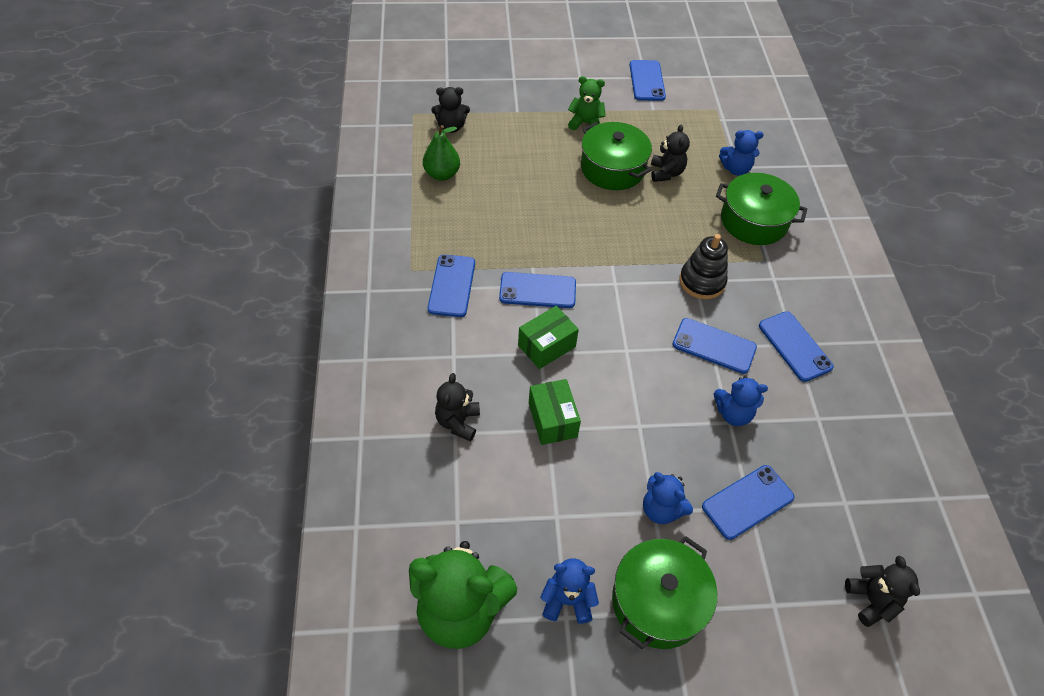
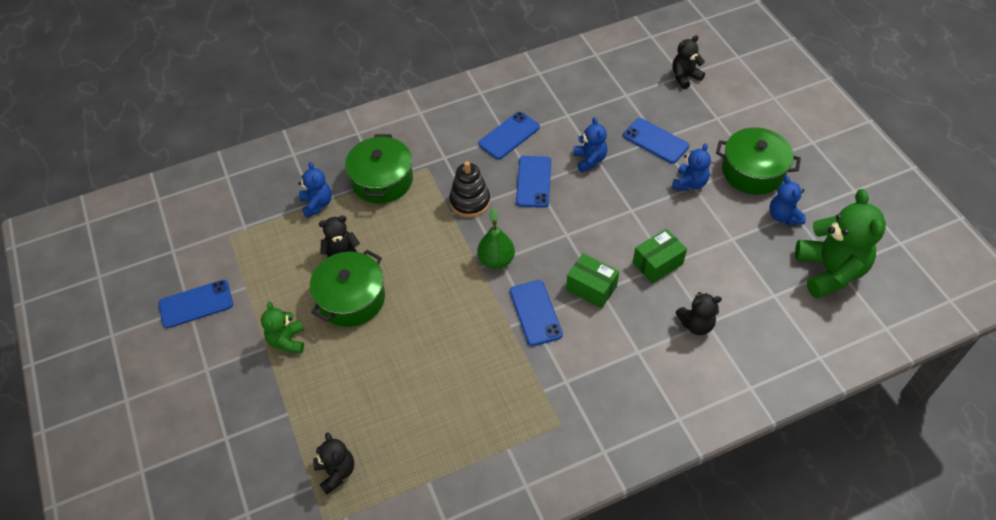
camera: 105 degrees left, 0 degrees up
(442, 174) = (418, 450): green pear -> green pear (496, 260)
(452, 286) = (563, 382): blue phone -> none

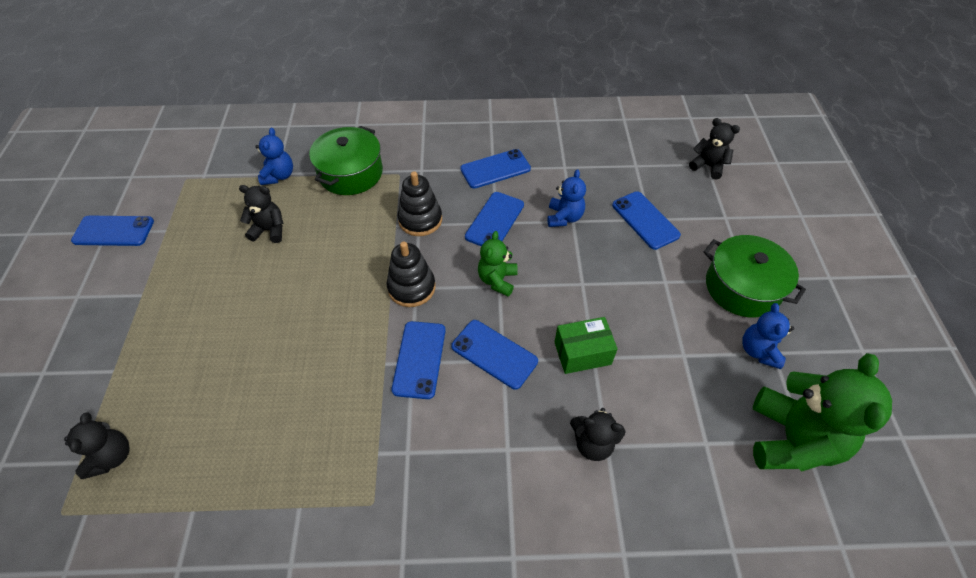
camera: 20 degrees right, 0 degrees up
(287, 341) = (164, 296): green teddy bear -> green teddy bear (497, 280)
(351, 299) = (249, 276): green pot -> none
(496, 260) = (411, 287): green pear -> black stacking toy
(591, 288) = (494, 354): green box -> blue phone
(685, 77) = (708, 166): black teddy bear -> black teddy bear turned 45 degrees clockwise
(689, 183) = (662, 276): blue teddy bear -> none

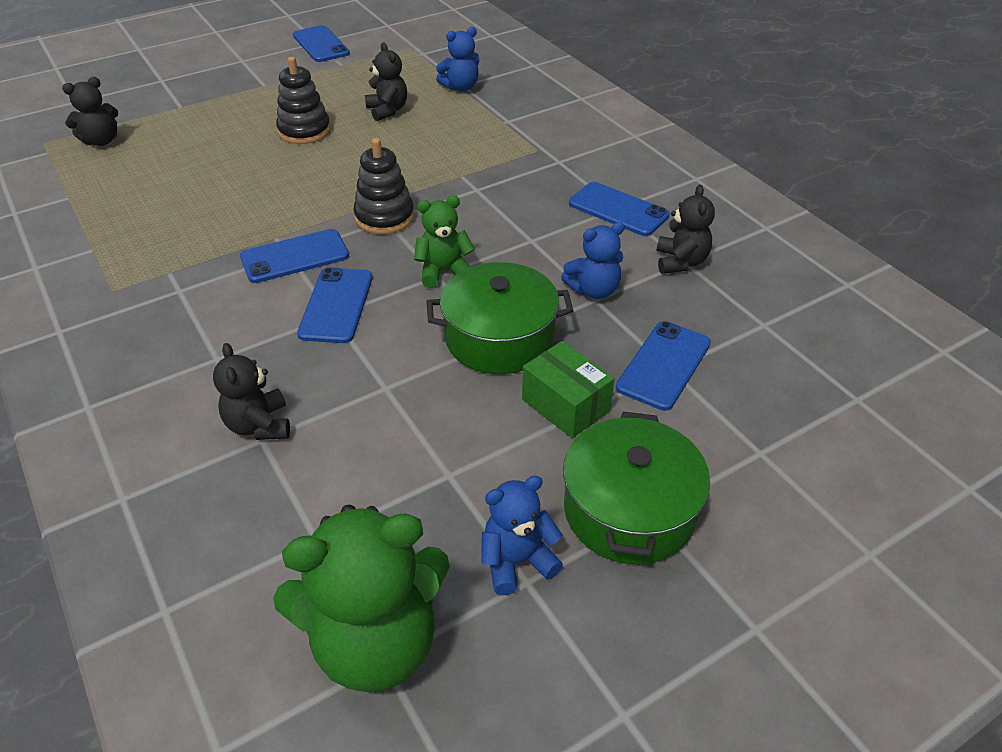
camera: 60 degrees right, 10 degrees down
(350, 173) = (507, 122): green pot -> green pot (499, 338)
(420, 220) = (484, 188): black stacking toy -> black stacking toy (304, 131)
(495, 221) = (533, 238): blue phone -> none
(582, 353) = (385, 375): green box -> green box (565, 405)
(708, 166) = (853, 402): black teddy bear -> black teddy bear (680, 262)

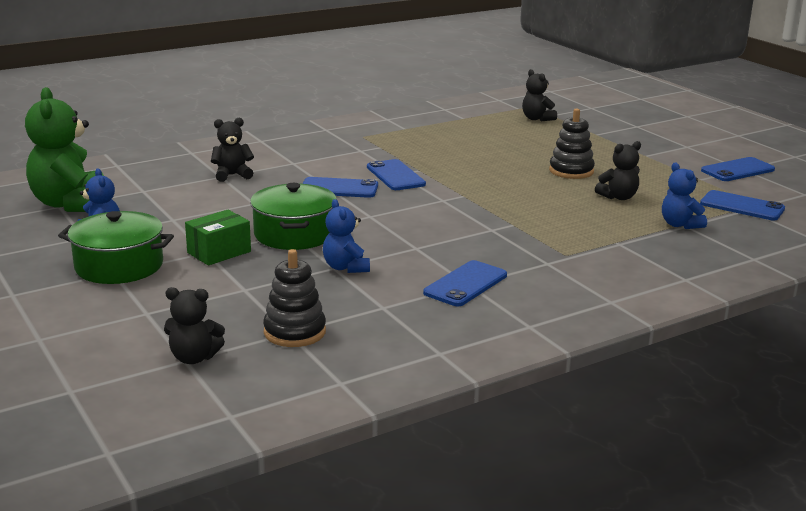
camera: 90 degrees right, 20 degrees down
(384, 217) = (446, 199): black stacking toy -> black stacking toy (294, 332)
(444, 271) = (375, 218): green teddy bear -> none
(664, 365) = (249, 287): blue phone -> blue phone (742, 206)
(680, 262) = (382, 305): black teddy bear -> black teddy bear (194, 358)

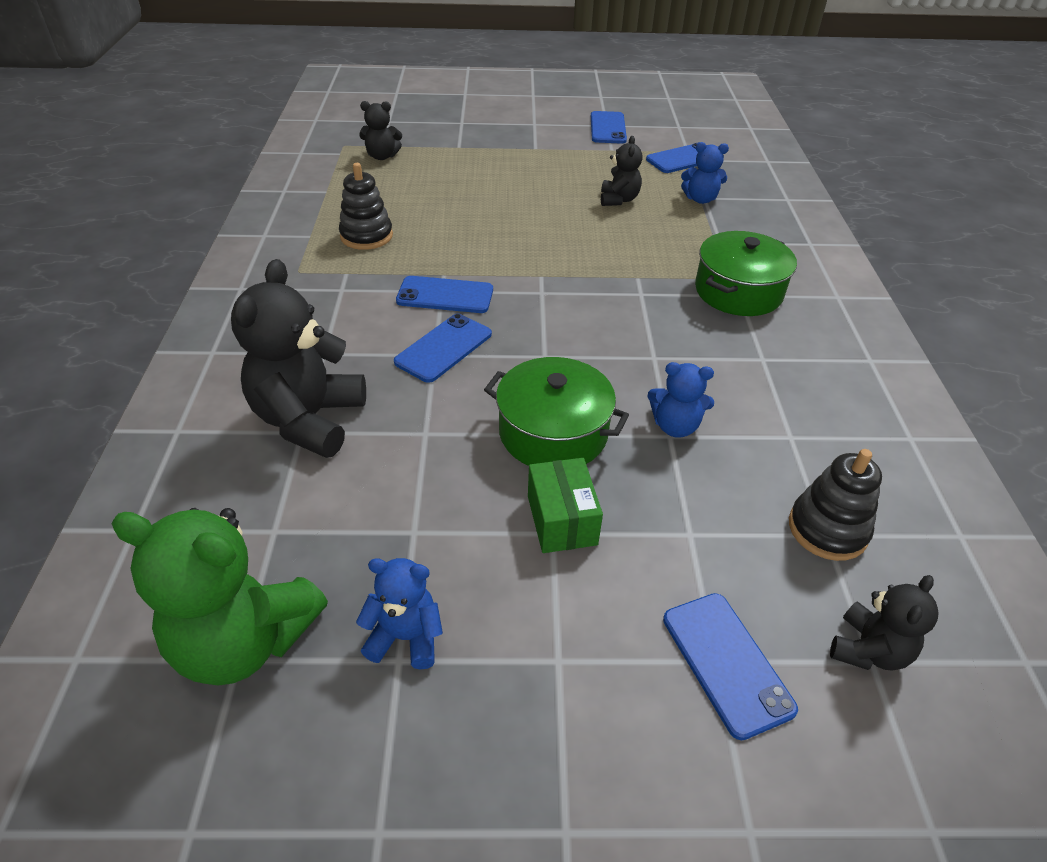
camera: 60 degrees left, 20 degrees up
(119, 266) = (539, 646): green pot -> green pot (738, 291)
(232, 175) = (309, 420): black teddy bear -> black teddy bear, size x1.86
(465, 284) = (762, 360): blue phone -> blue phone (726, 663)
(571, 171) = (536, 195): black stacking toy -> black stacking toy (366, 236)

